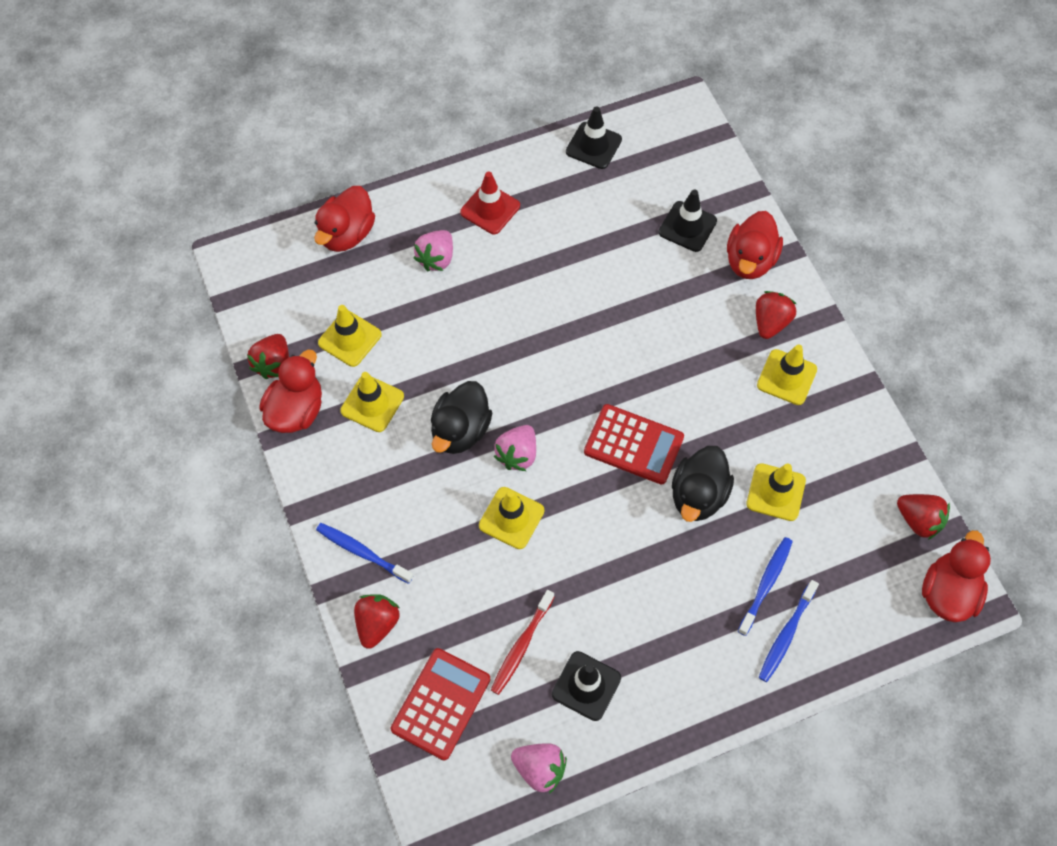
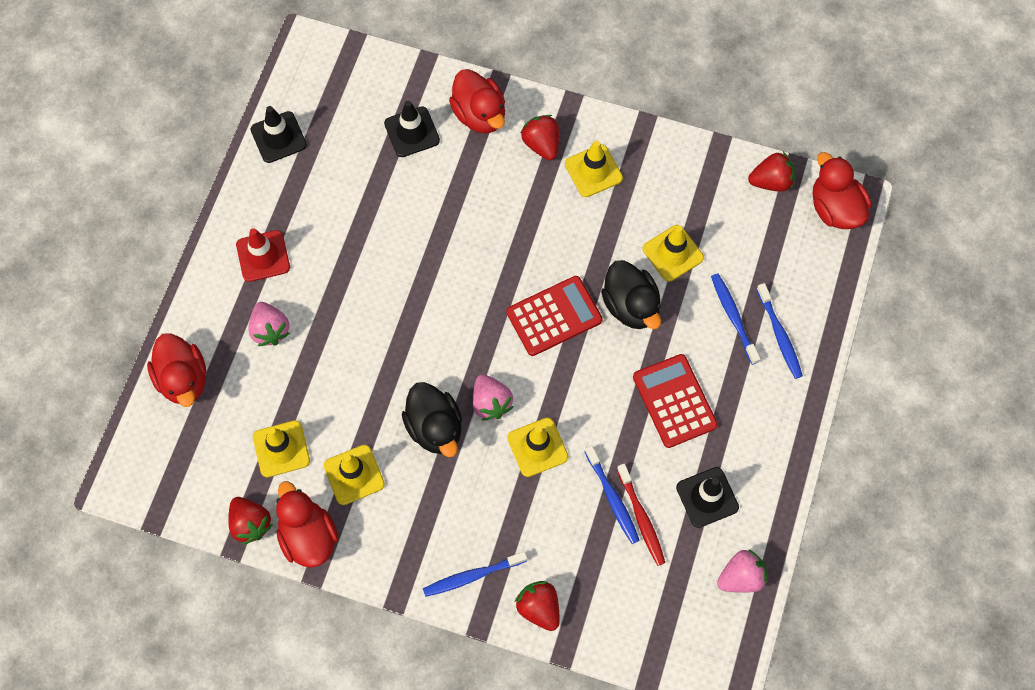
camera: 50 degrees left, 5 degrees up
(441, 704) = (638, 609): red calculator -> red calculator (674, 401)
(519, 609) = (612, 498): none -> blue toothbrush

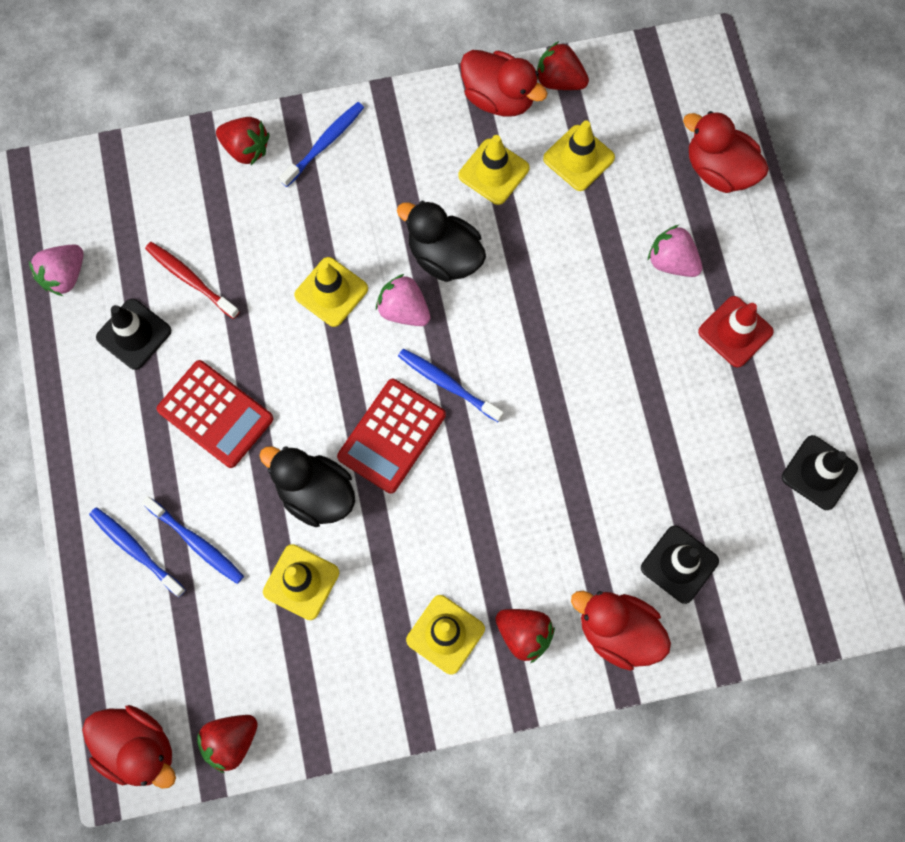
camera: 150 degrees right, 5 degrees up
(612, 498) = (229, 283): blue toothbrush -> blue toothbrush (447, 384)

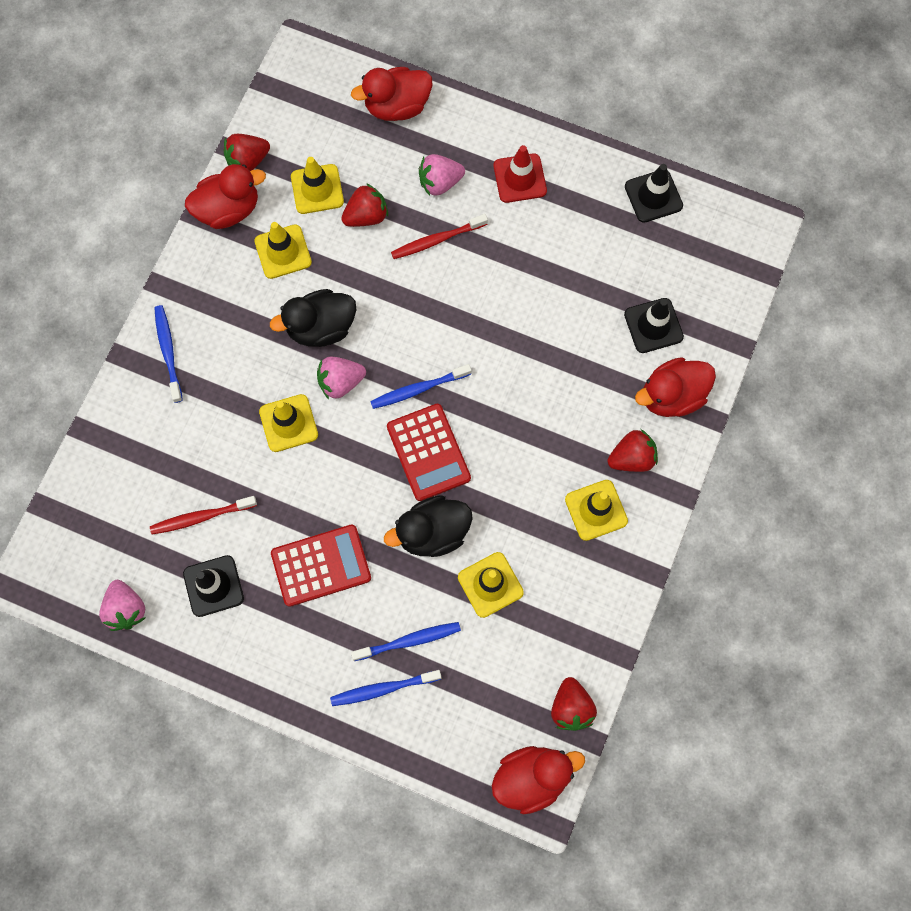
camera: 55 degrees left, 0 degrees up
(246, 149) = (127, 410): red strawberry -> red strawberry (366, 216)
(610, 299) = (437, 240): none -> red toothbrush

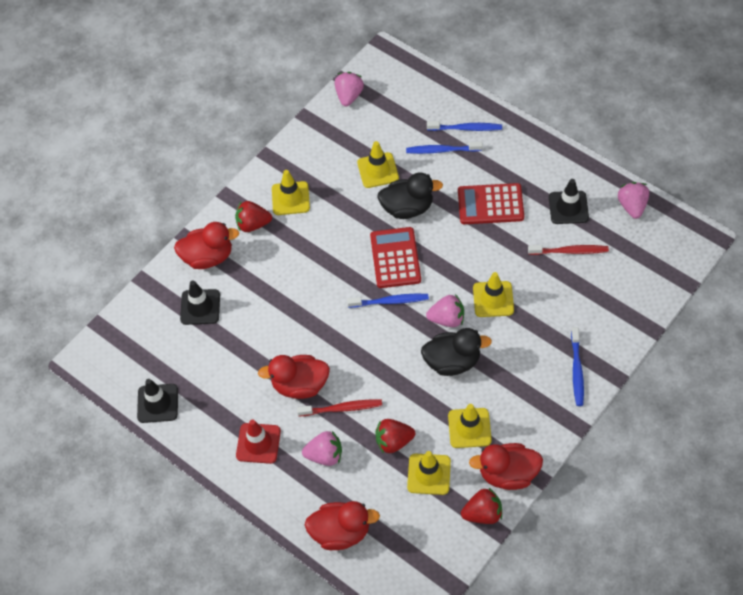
camera: 160 degrees left, 15 degrees down
(531, 777) = (386, 67): red duck -> red duck (300, 385)
(571, 707) = (349, 96): red strawberry -> pink strawberry

